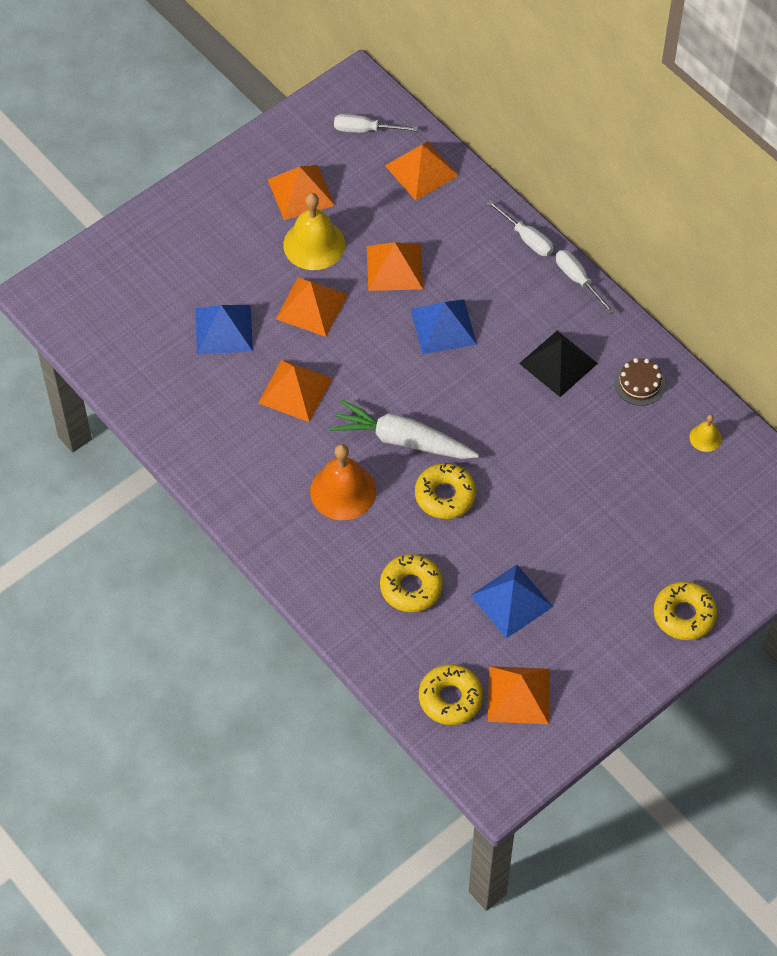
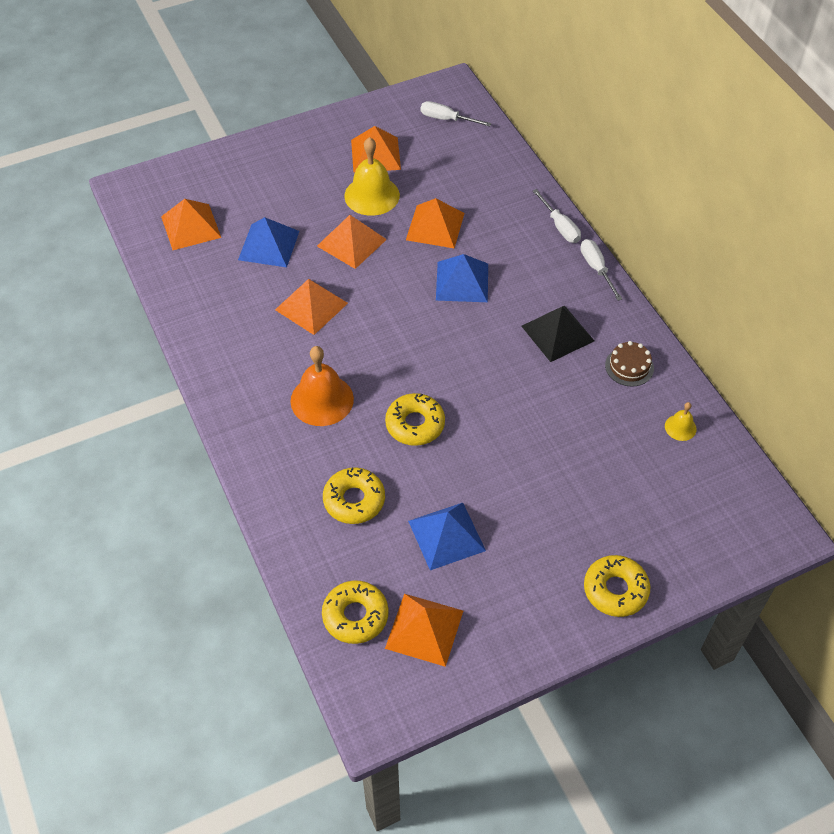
camera: 15 degrees right, 5 degrees down
(402, 440) = (392, 368): white carrot -> none
(421, 170) = (484, 157): orange pyramid -> orange pyramid (191, 227)

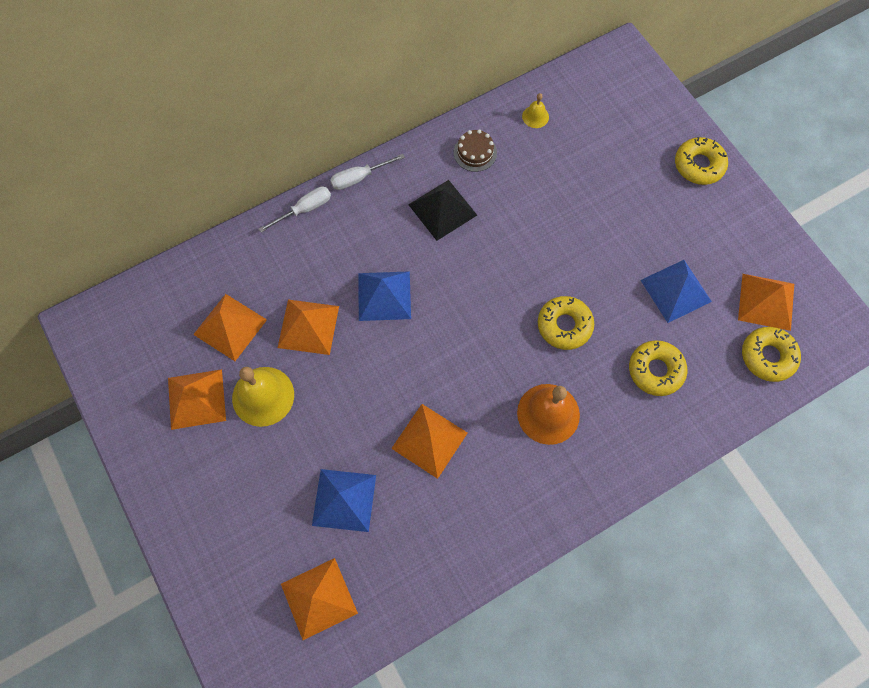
camera: 95 degrees left, 15 degrees up
(351, 242) = (336, 410): orange pyramid -> orange pyramid (230, 327)
(446, 119) = (139, 326): white screwdriver -> none

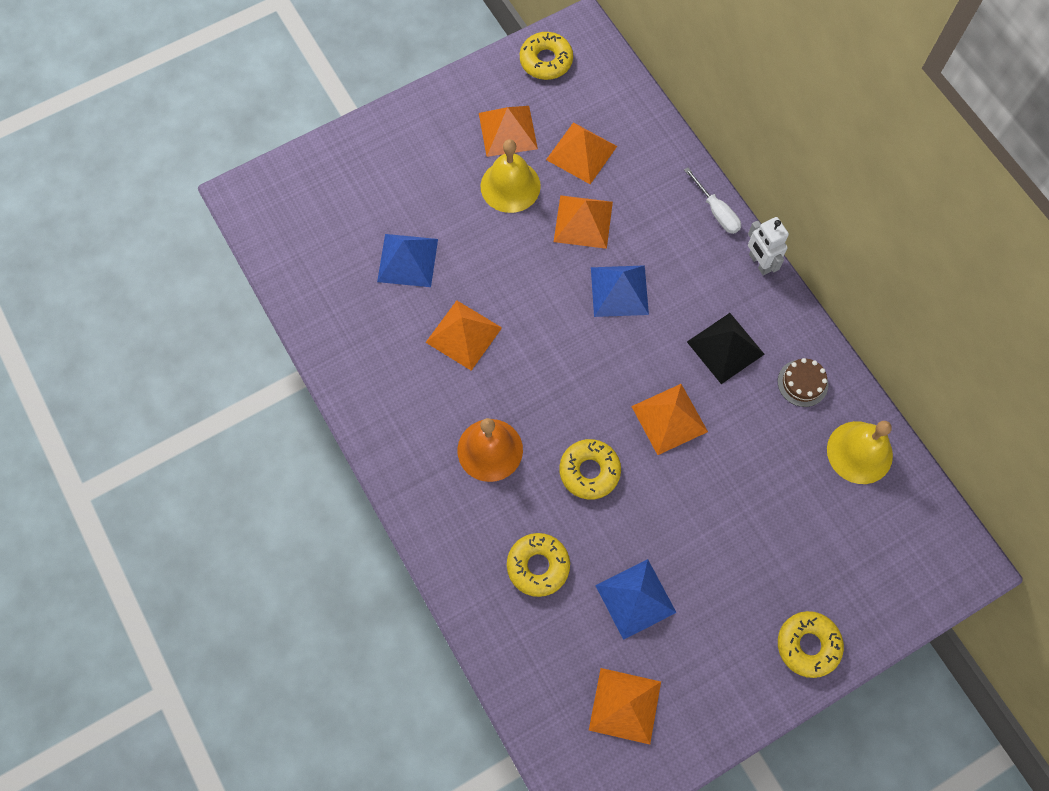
camera: 90 degrees right, 0 degrees up
(319, 598) = (320, 242): orange pyramid -> orange pyramid (669, 419)
(359, 178) = (759, 263): white screwdriver -> white robot
(535, 116) = (859, 452): yellow bell -> yellow bell, size x2.03
(767, 356) = (555, 697): yellow donut -> yellow donut (546, 61)

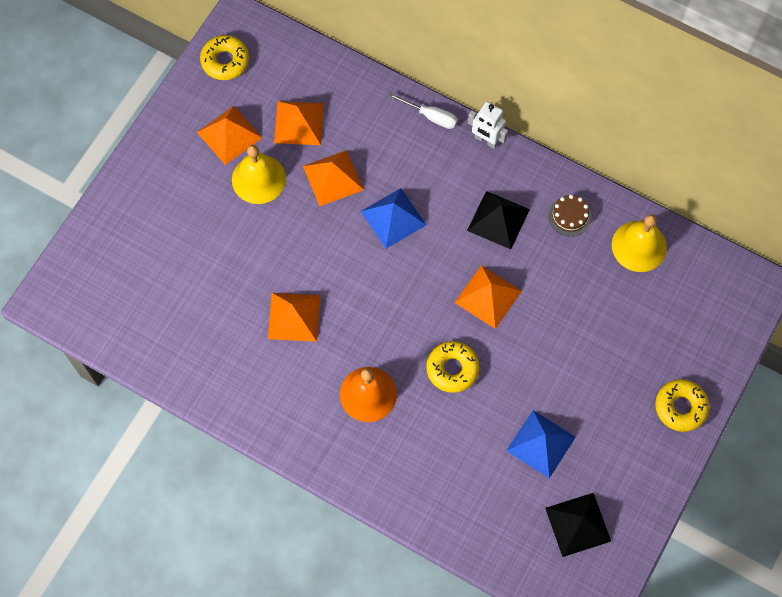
camera: 30 degrees left, 0 degrees up
(407, 260) = (213, 281): blue pyramid -> none
(538, 566) = (456, 460): yellow donut -> none
(625, 705) = (577, 524): orange pyramid -> black pyramid

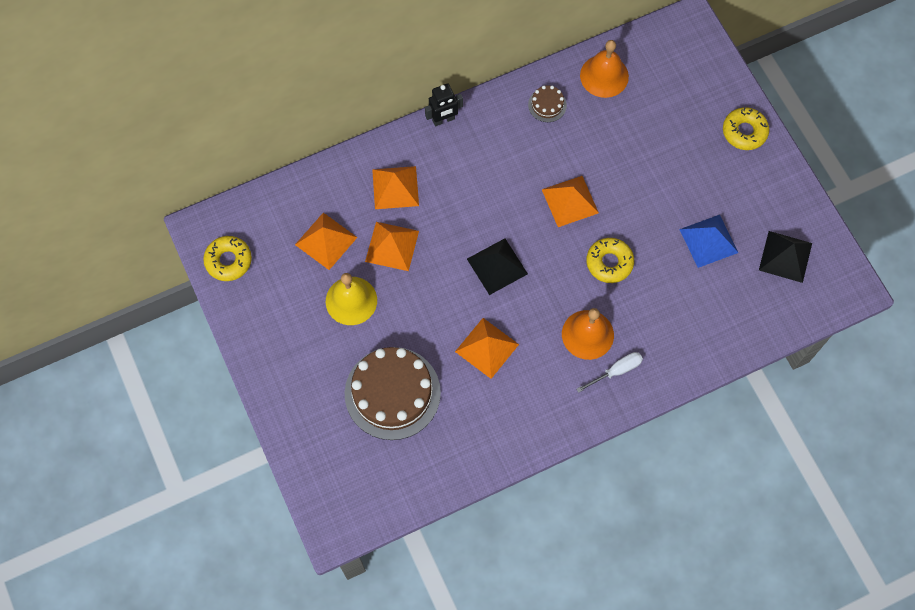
camera: 55 degrees left, 0 degrees up
(198, 267) = (392, 393): none -> brown cake
(229, 135) = (296, 298): orange pyramid -> orange pyramid (395, 187)
(393, 218) = (458, 225): blue pyramid -> none
(431, 116) = (394, 144): white screwdriver -> white screwdriver (616, 371)
(486, 140) = (443, 120): white robot -> black robot
(498, 220) = (514, 154): black pyramid -> black pyramid (497, 266)
(639, 246) = (604, 76): yellow bell -> orange bell

